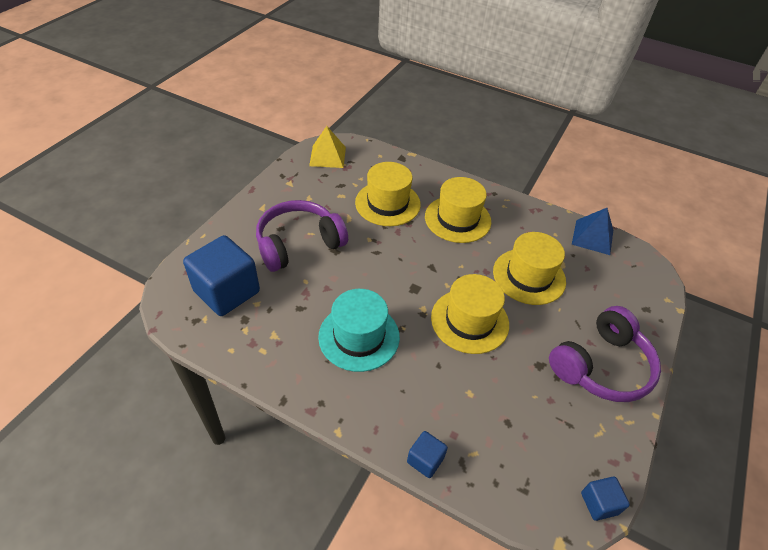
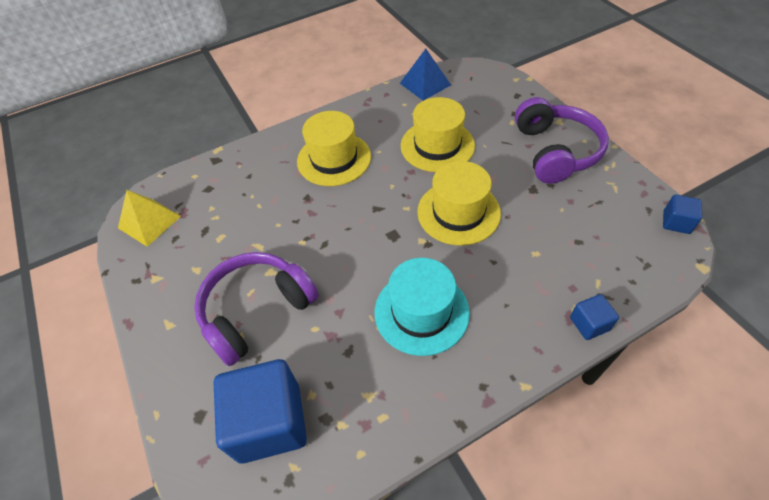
camera: 50 degrees left, 5 degrees up
(299, 244) = (256, 311): purple headphones -> purple headphones turned 45 degrees clockwise
(387, 203) = (267, 202): yellow hat -> none

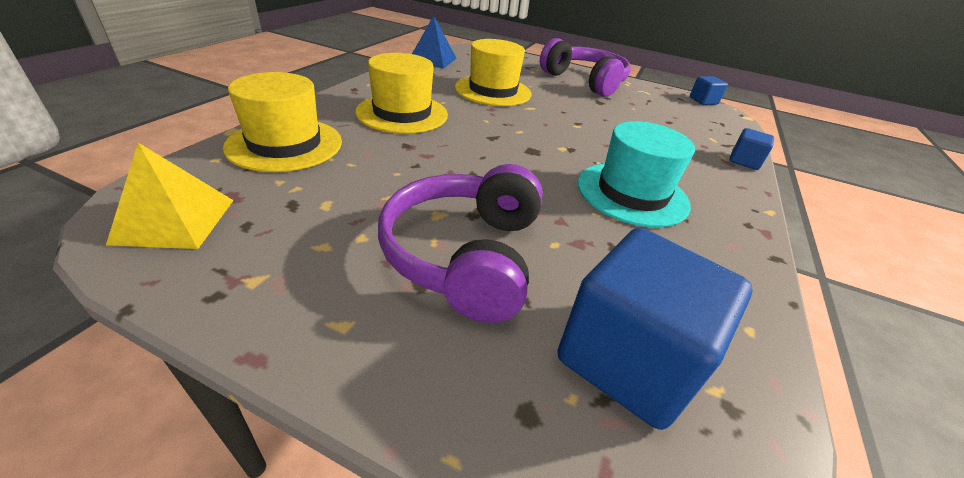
camera: 45 degrees left, 15 degrees down
(458, 212) = (567, 124): yellow hat -> yellow hat (285, 144)

